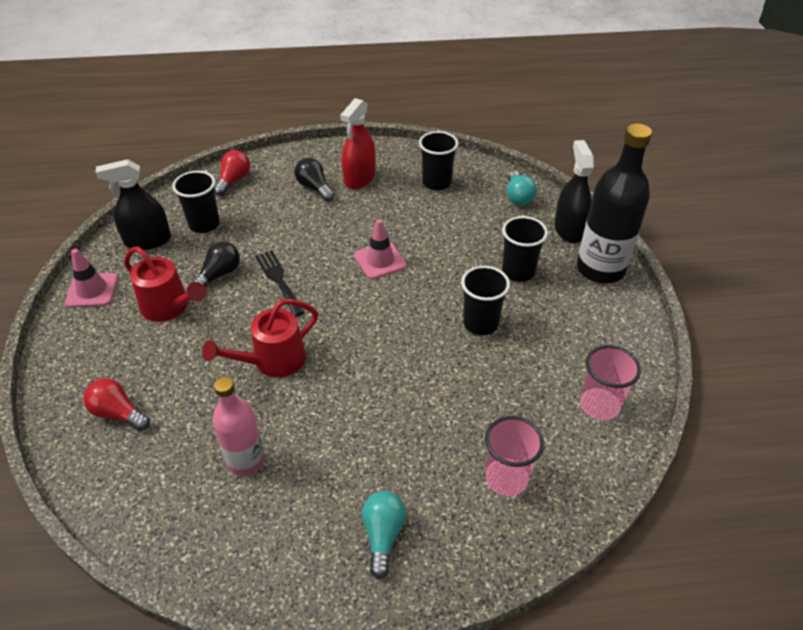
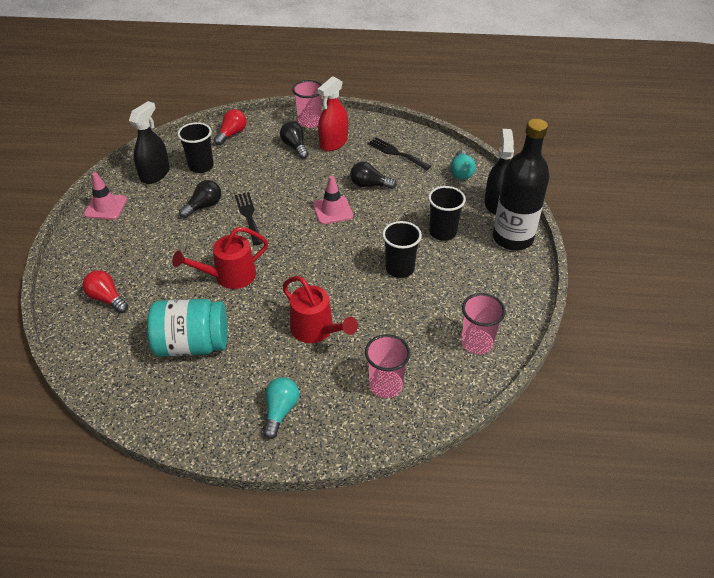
camera: 10 degrees right, 0 degrees up
(148, 241) = (155, 174): black spray bottle -> black spray bottle turned 120 degrees clockwise
(170, 307) = (161, 227): red watering can -> red watering can (316, 330)
(246, 460) = (192, 344): pink bottle -> turquoise jar
(324, 156) = (309, 122): none -> pink cup
(416, 224) = (369, 185): none -> black light bulb
(436, 183) = (396, 153): black cup -> black fork

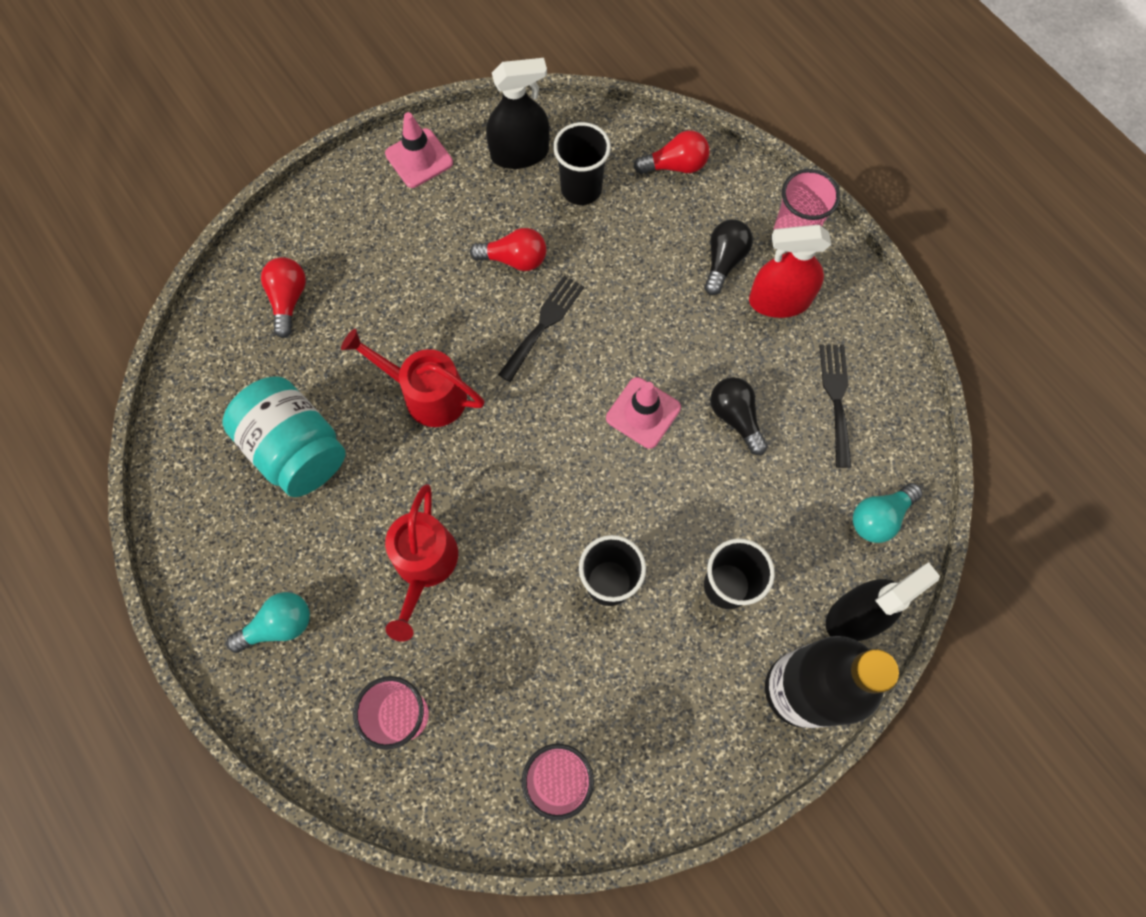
camera: 50 degrees right, 25 degrees up
(204, 206) = (514, 259): black light bulb -> red light bulb

